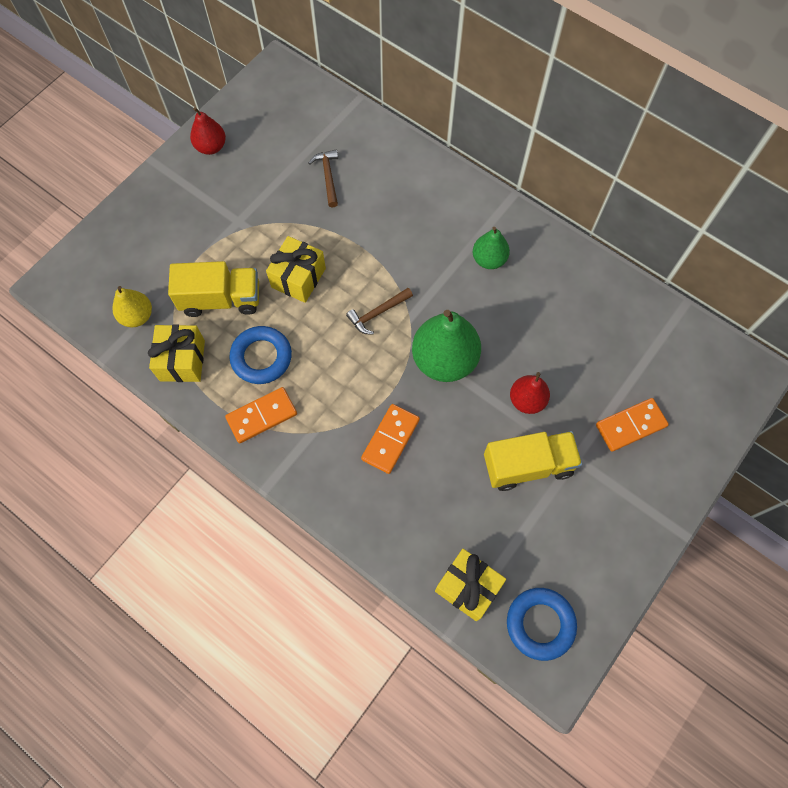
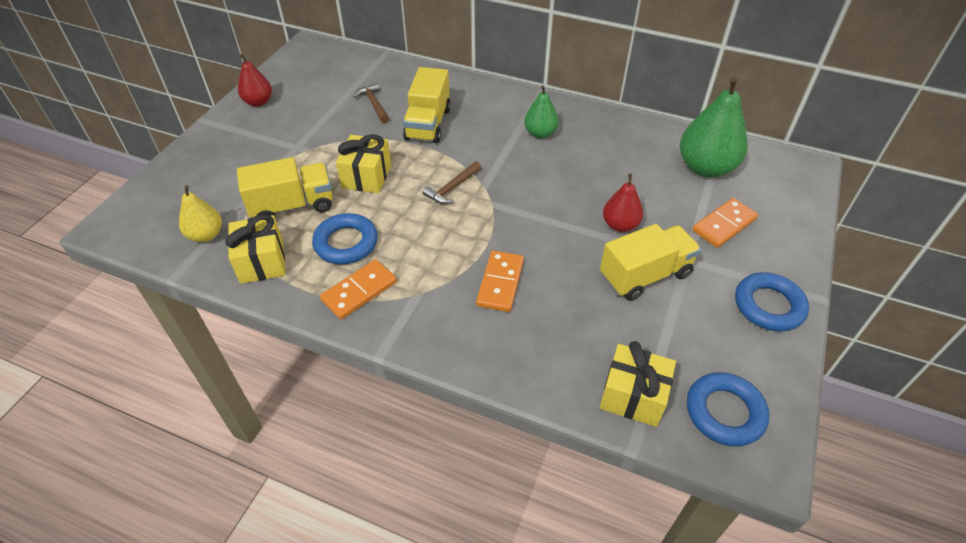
camera: 15 degrees left, 20 degrees down
(377, 219) = (428, 124): none -> yellow truck
(444, 360) = (529, 210): green pear -> green pear (705, 167)
(630, 529) = (768, 306): none -> blue ring

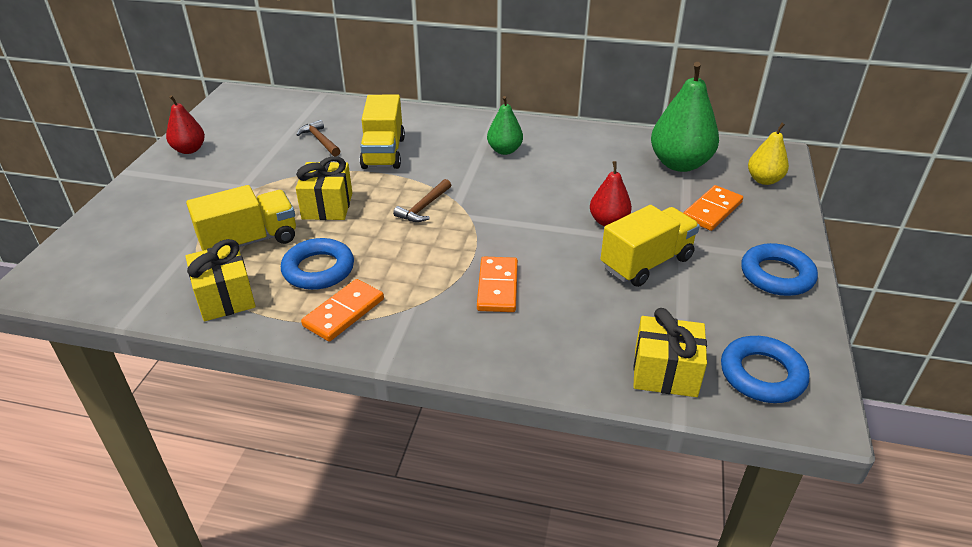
camera: 10 degrees left, 10 degrees down
(206, 235) = (153, 279): yellow pear -> yellow pear (764, 180)

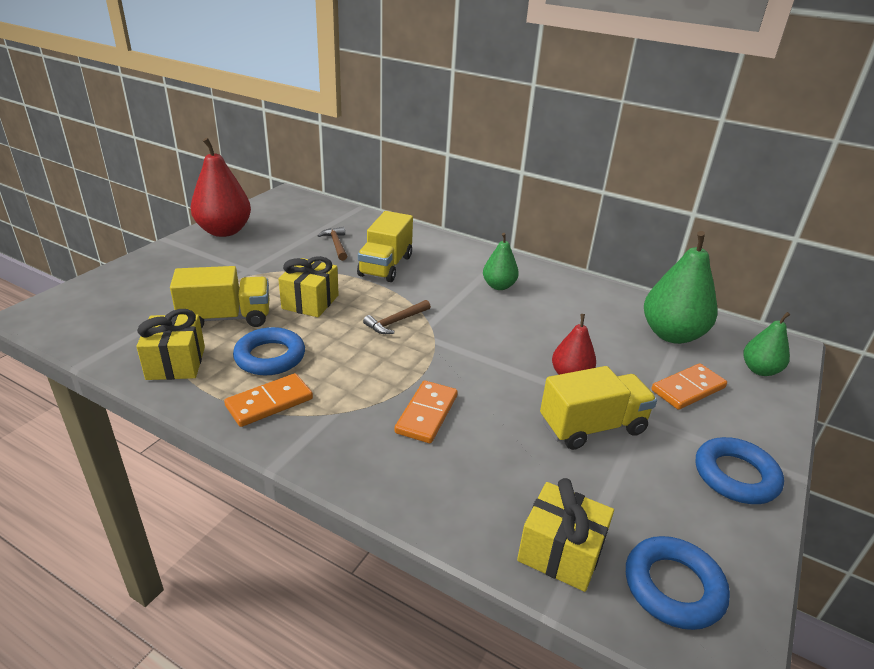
camera: 15 degrees right, 5 degrees down
(189, 150) = (224, 231): red pear -> red pear, size x1.76
(764, 180) = (759, 370): yellow pear -> green pear

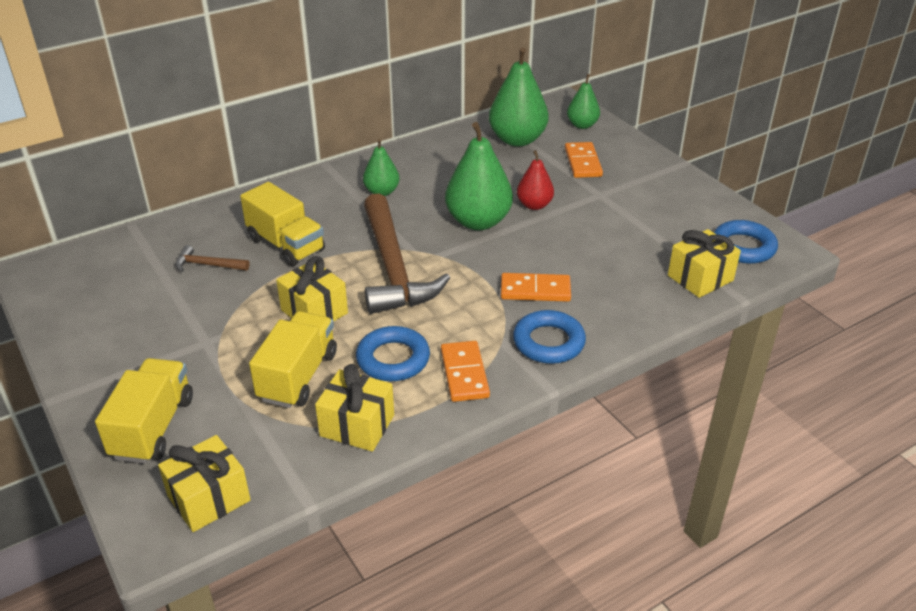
camera: 60 degrees left, 5 degrees up
(77, 322) = (209, 498): none -> yellow gift
(224, 231) = (85, 343): red pear -> none
(396, 322) = (393, 268): brown hammer -> brown hammer, size x2.35
(427, 414) = (535, 290): orange domino -> orange domino turned 45 degrees counterclockwise
(507, 348) = (478, 221): none -> green pear
(592, 427) = (596, 219): yellow truck -> yellow truck (153, 427)
(735, 476) = (672, 184): blue ring -> blue ring (548, 342)

